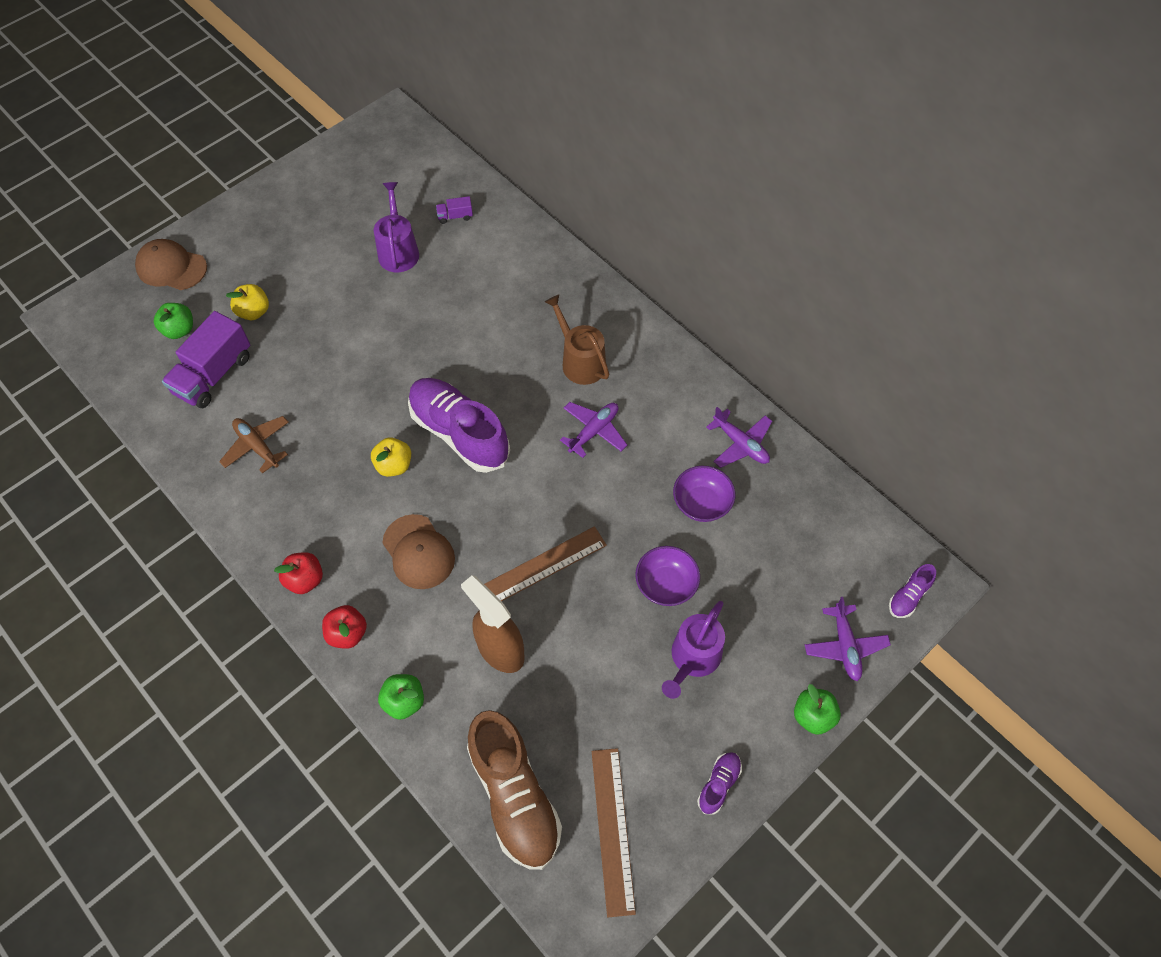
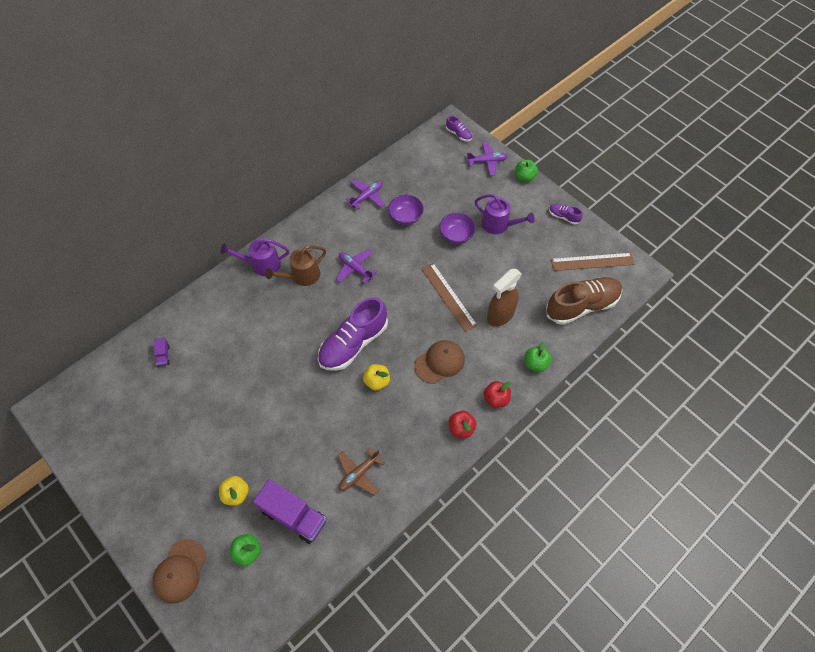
camera: 90 degrees left, 0 degrees up
(398, 251) = (191, 393): purple watering can -> purple watering can (262, 264)

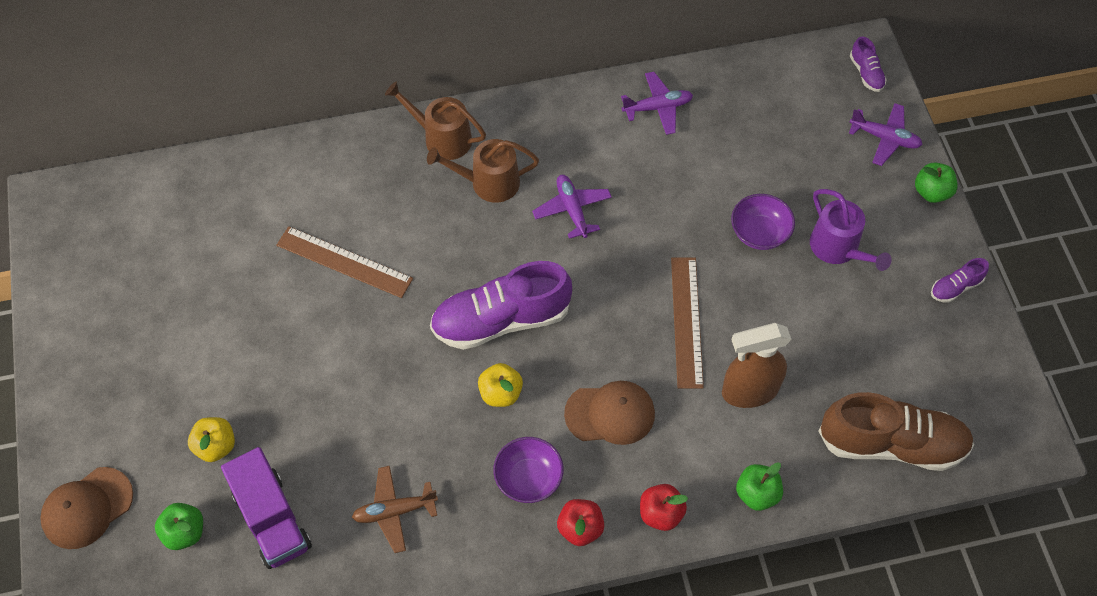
camera: 30 degrees right, 0 degrees up
(164, 355) = (234, 204): purple truck -> none
(262, 264) = (442, 138): purple watering can -> brown watering can
(405, 217) = (697, 166): purple bowl -> purple bowl (528, 478)
(563, 217) = (955, 287): purple shoe -> purple shoe turned 90 degrees counterclockwise
(592, 262) = (956, 383): brown ruler -> brown ruler (344, 262)

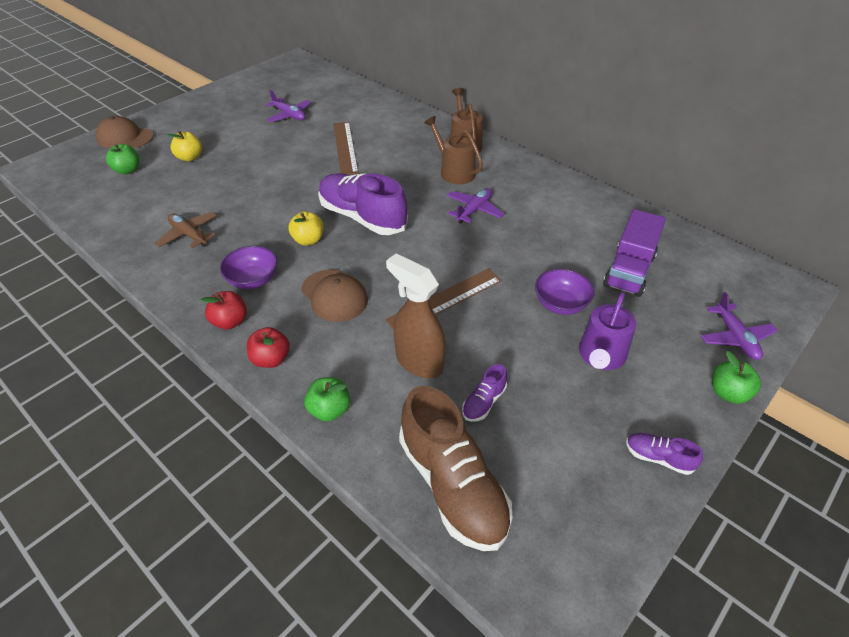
camera: 55 degrees right, 15 degrees down
(272, 519) = (154, 194): purple truck -> purple truck (629, 271)
(657, 108) = (596, 211): purple plane -> purple plane (289, 115)
(866, 73) = (775, 299): purple shoe -> purple shoe (484, 402)

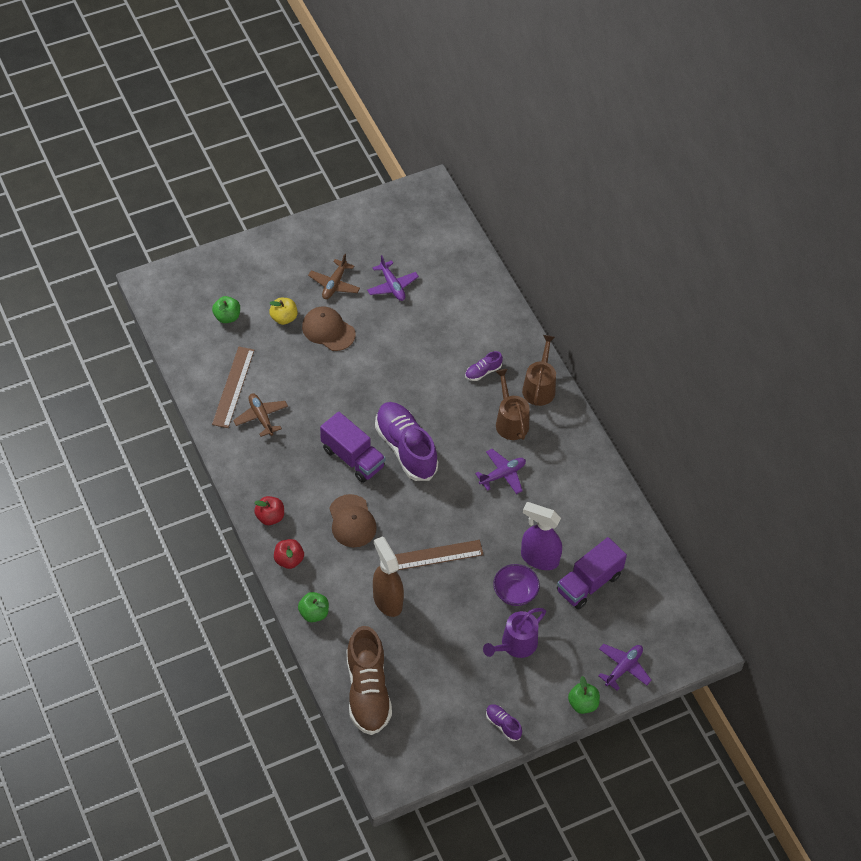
camera: 20 degrees right, 10 degrees up
(125, 137) = (232, 267): brown cap -> brown cap (328, 330)
(233, 126) = (334, 284): none -> brown plane
(253, 280) = (297, 483): purple bowl -> none
(308, 240) = (352, 458): yellow apple -> purple truck
(345, 147) = (426, 353): brown ruler -> brown ruler (233, 387)
(484, 402) = (415, 646): purple shoe -> purple shoe (483, 372)
(561, 265) = (539, 558): none -> purple spray bottle
(735, 337) = (623, 668): purple plane -> purple plane turned 150 degrees counterclockwise

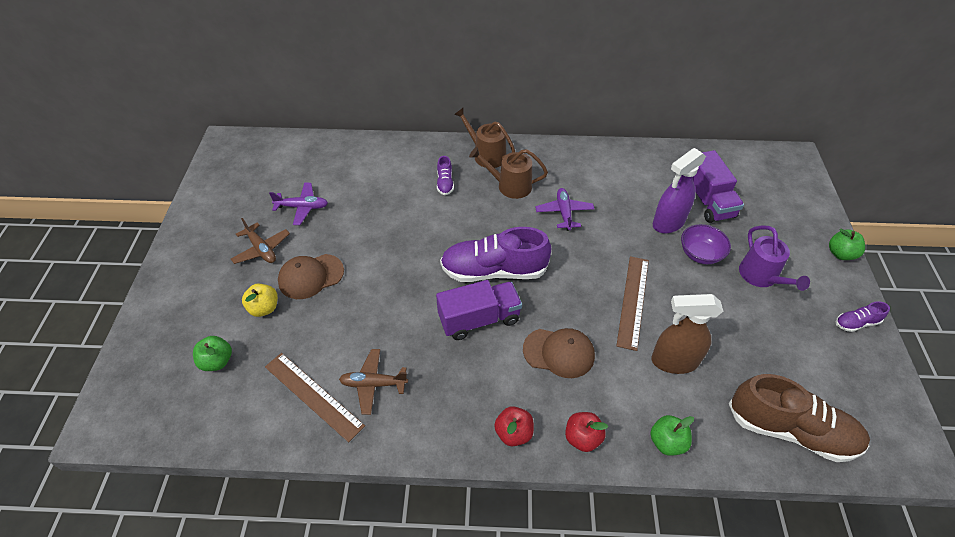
camera: 60 degrees left, 5 degrees down
(623, 668) = (806, 212): purple plane -> none

